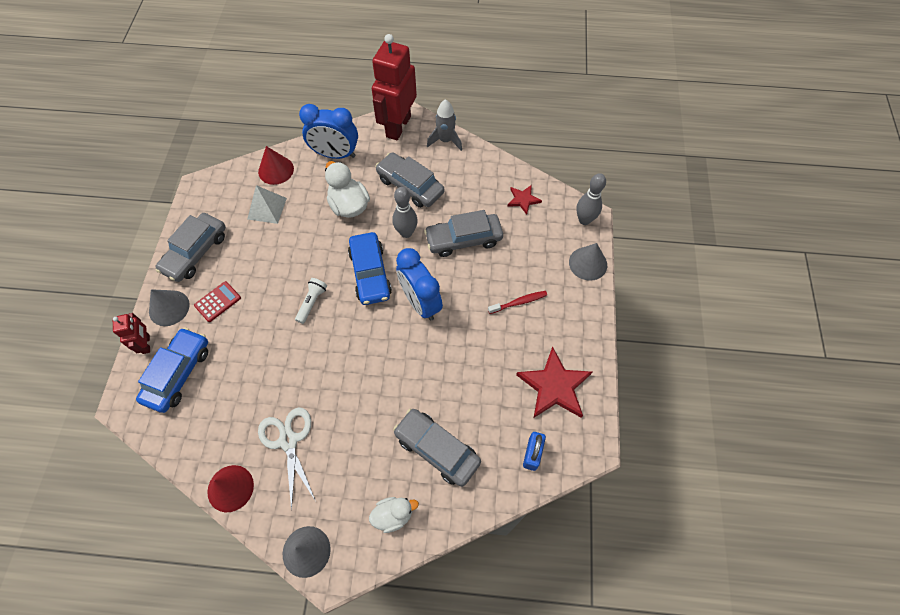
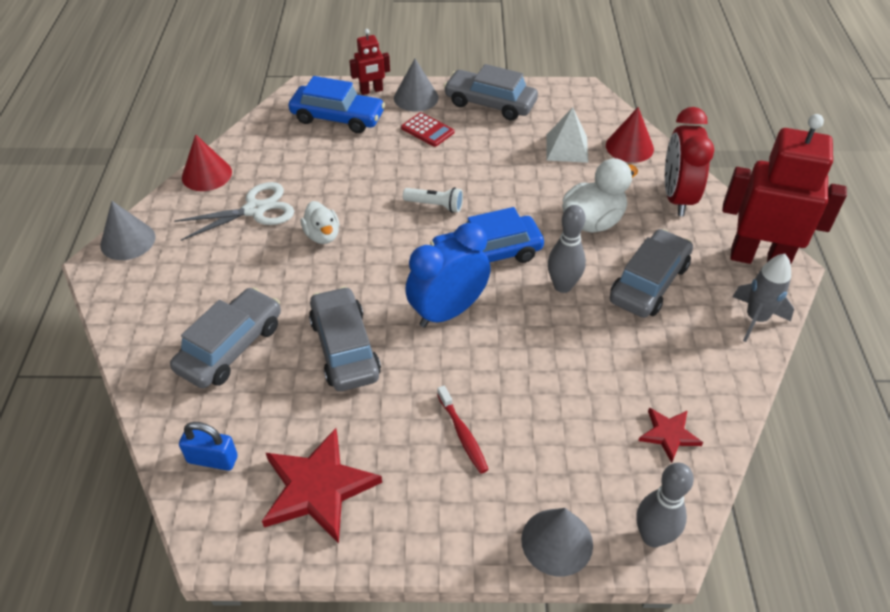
camera: 85 degrees right, 15 degrees down
(335, 154) = (677, 198): blue clock -> red clock
(393, 515) = (153, 311): white duck -> white duck (322, 235)
(463, 239) = (566, 355): grey car -> grey car (345, 348)

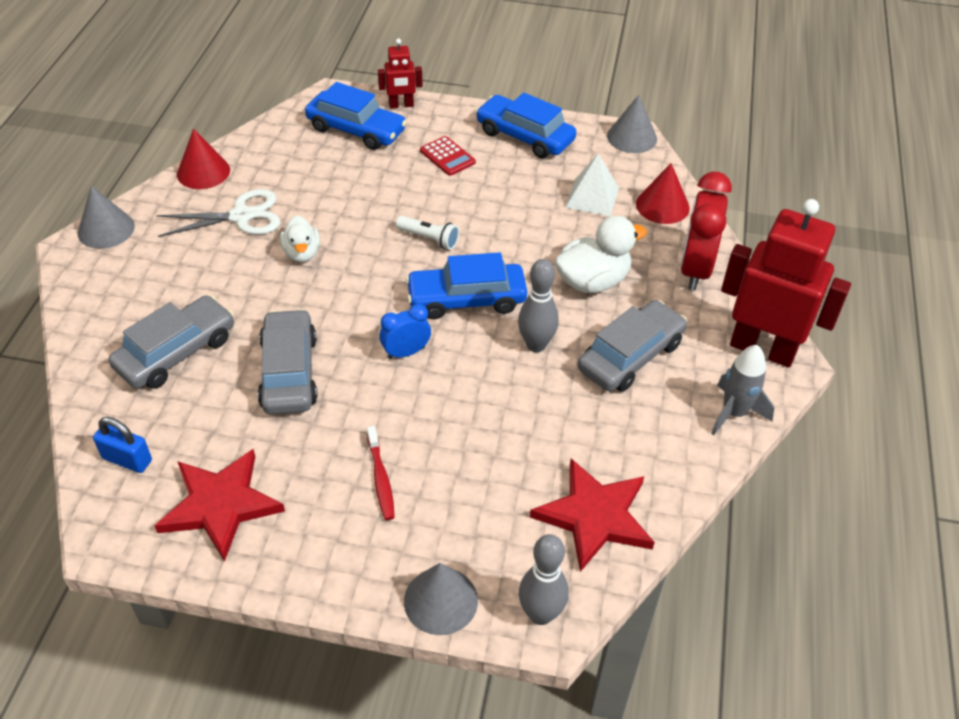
camera: 10 degrees right, 0 degrees up
(416, 97) = (446, 119): grey cone -> grey cone (632, 137)
(448, 312) = (406, 352): blue clock -> blue clock, size x0.55
(490, 103) = (525, 136): grey car -> blue car
(668, 434) = (594, 516): red star -> red star, size x1.87

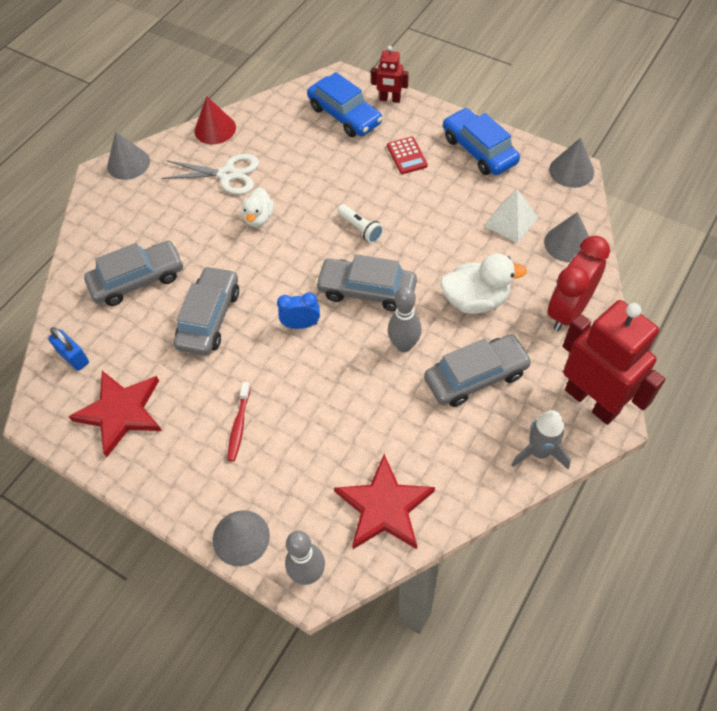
camera: 25 degrees right, 10 degrees up
(466, 299) = (367, 290): blue car -> grey car
(662, 206) = (568, 243): red cone -> grey cone

